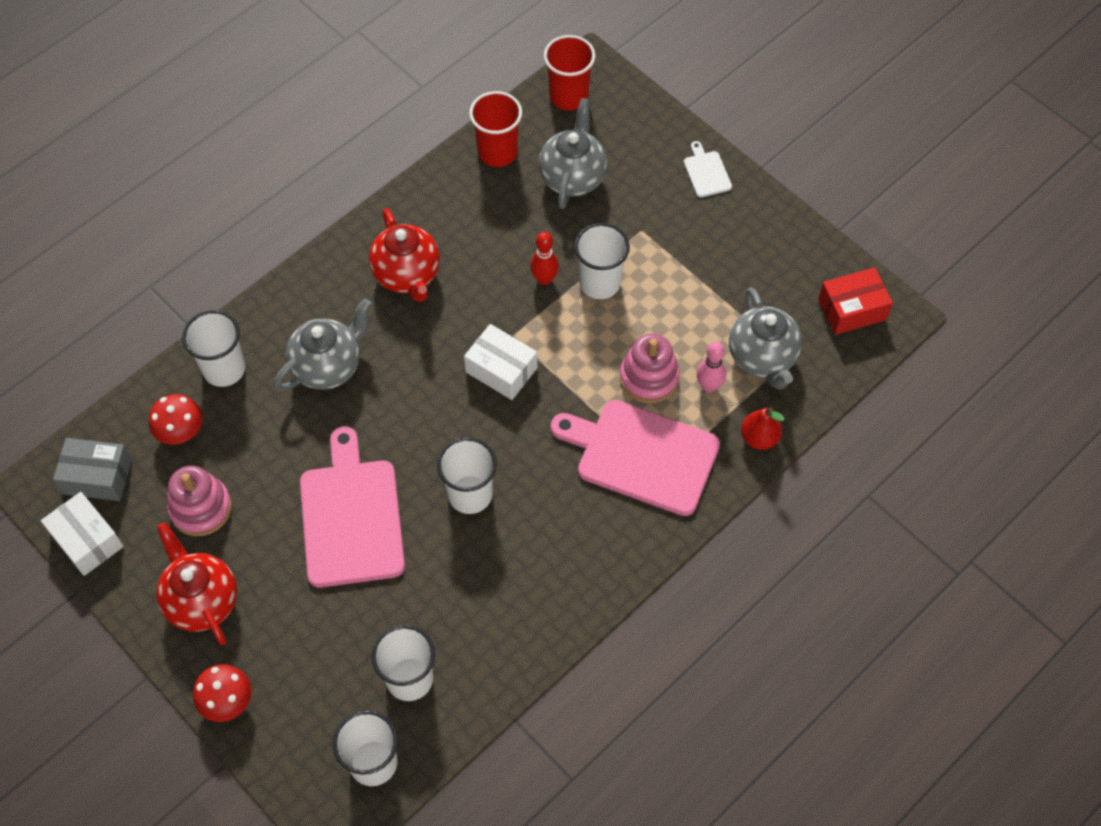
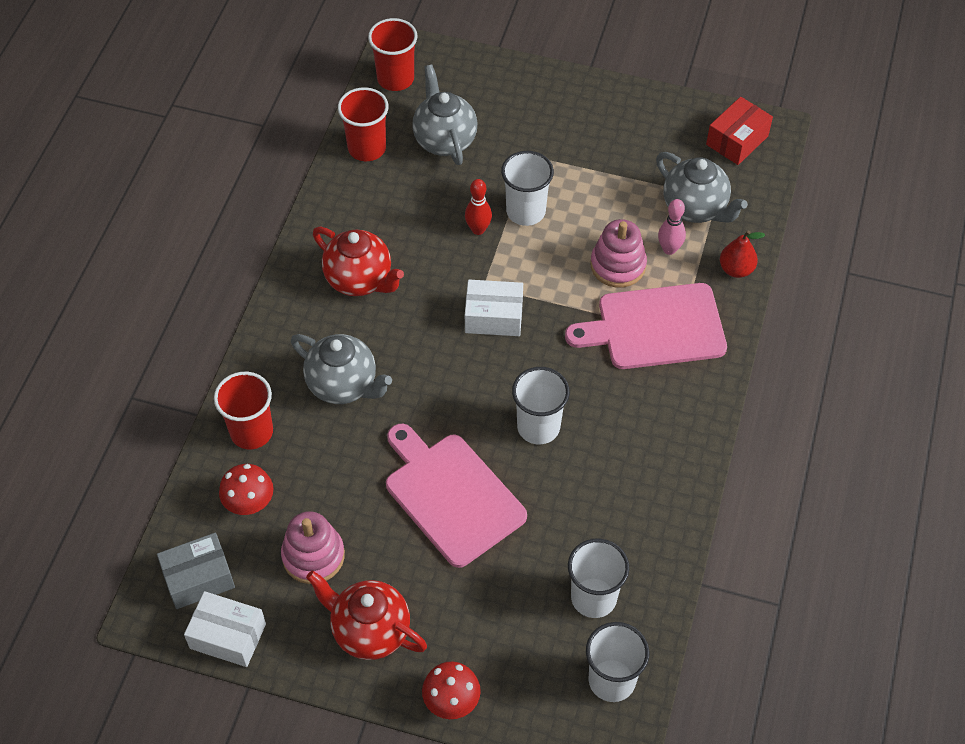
camera: 30 degrees left, 5 degrees down
(224, 369) = (251, 432): white cup -> red cup
(328, 366) = (343, 385): grey teapot -> grey teapot turned 105 degrees clockwise
(706, 172) = (550, 88): white cutting board -> none

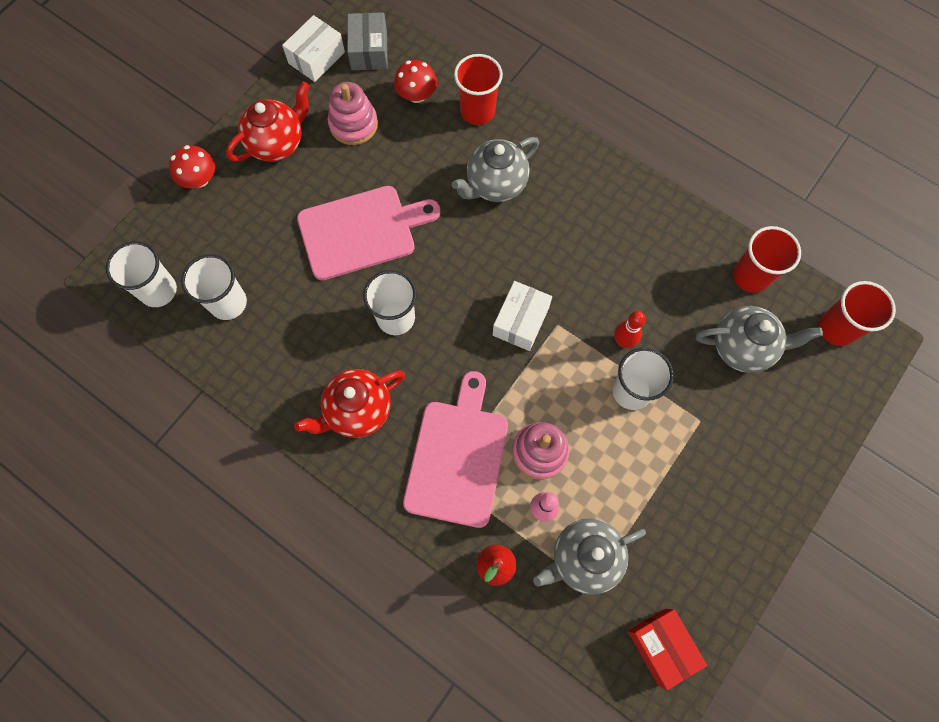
camera: 110 degrees right, 15 degrees up
(360, 280) = (598, 227): red teapot -> red teapot (358, 410)

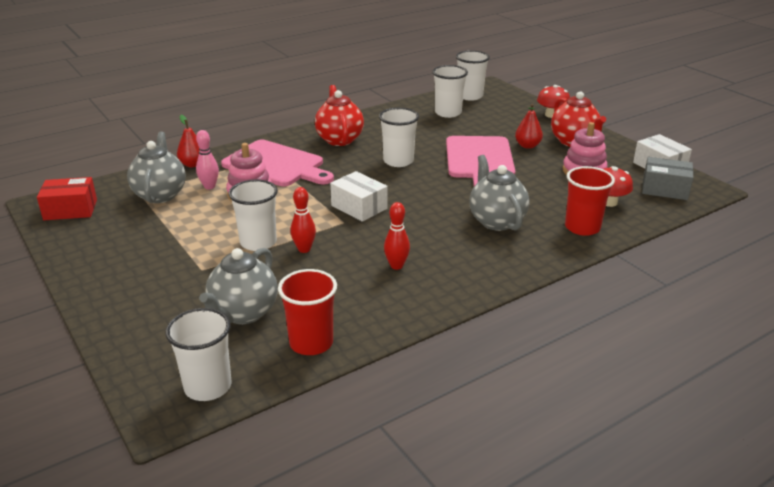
camera: 110 degrees right, 40 degrees down
(304, 189) = (527, 146): none -> red pear
(613, 249) = (396, 266): none -> red bowling pin
(836, 328) = (208, 386): red cup -> white cup

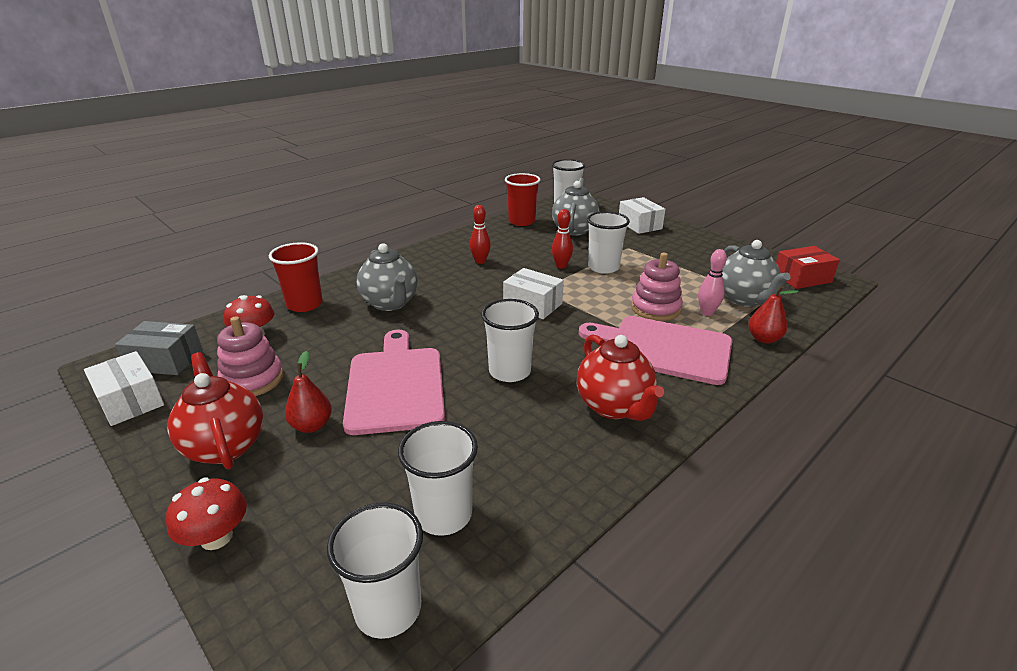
camera: 170 degrees right, 0 degrees up
(140, 313) = (639, 225): none -> white box

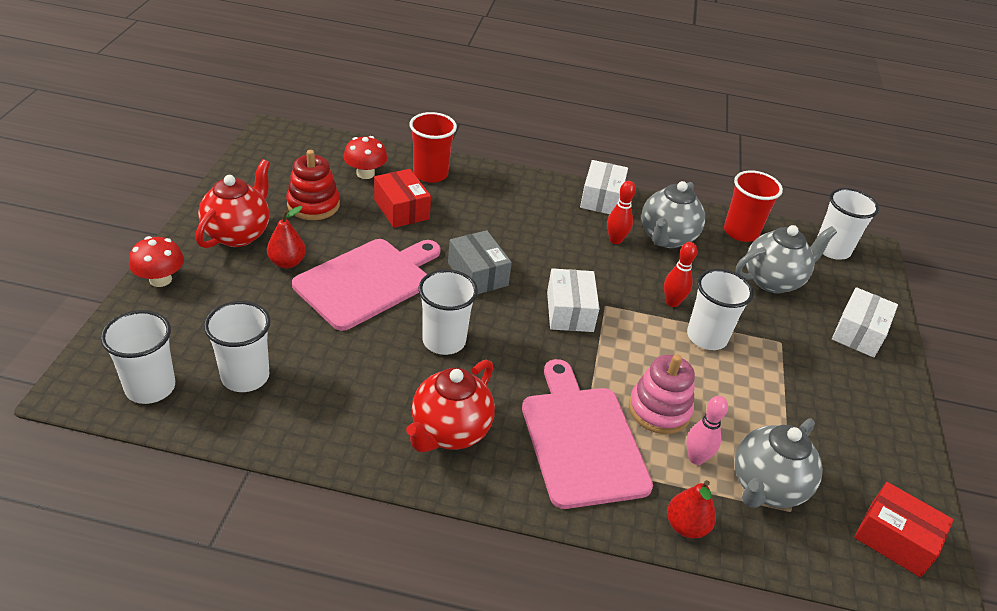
camera: 50 degrees right, 10 degrees up
(130, 401) = (248, 166): white box -> white box (601, 198)
(165, 360) = (300, 152): grey box -> grey box (477, 274)
(252, 380) = (313, 205): pink stacking toy -> red stacking toy
(328, 334) = (401, 209): none -> red box
(390, 303) = (479, 219): grey teapot -> grey teapot (666, 238)

